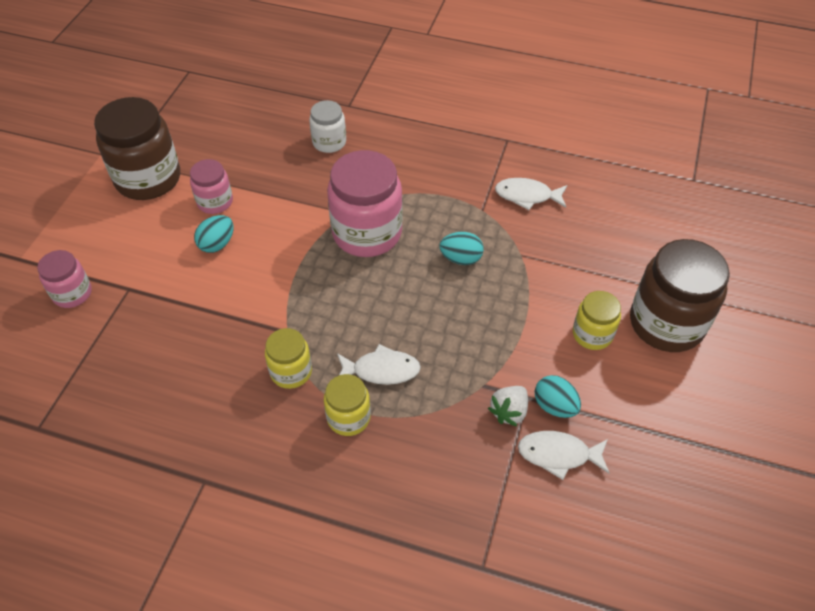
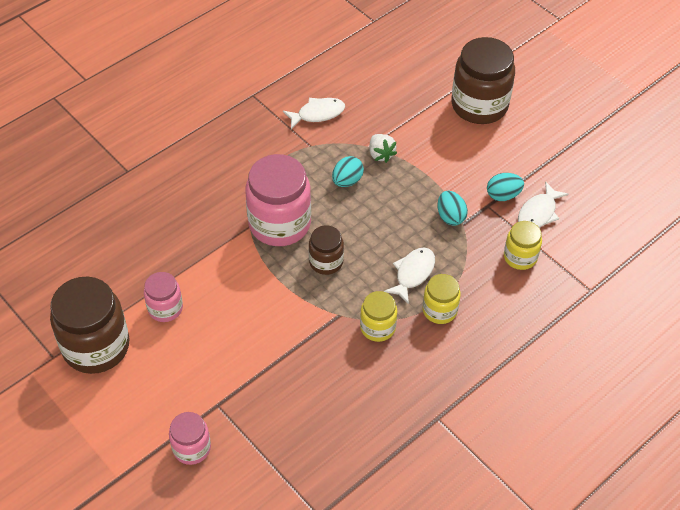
camera: 60 degrees left, 0 degrees up
(217, 244) = (215, 325): turquoise egg -> turquoise egg (450, 217)
(329, 142) = (160, 203): white jar -> none
(346, 290) = (326, 262): none -> brown jar
(509, 411) = (492, 221): white strawberry -> white strawberry (381, 154)
(527, 196) = (317, 114): white fish -> white fish turned 150 degrees counterclockwise
(592, 334) = (462, 146): yellow jar -> yellow jar (520, 257)

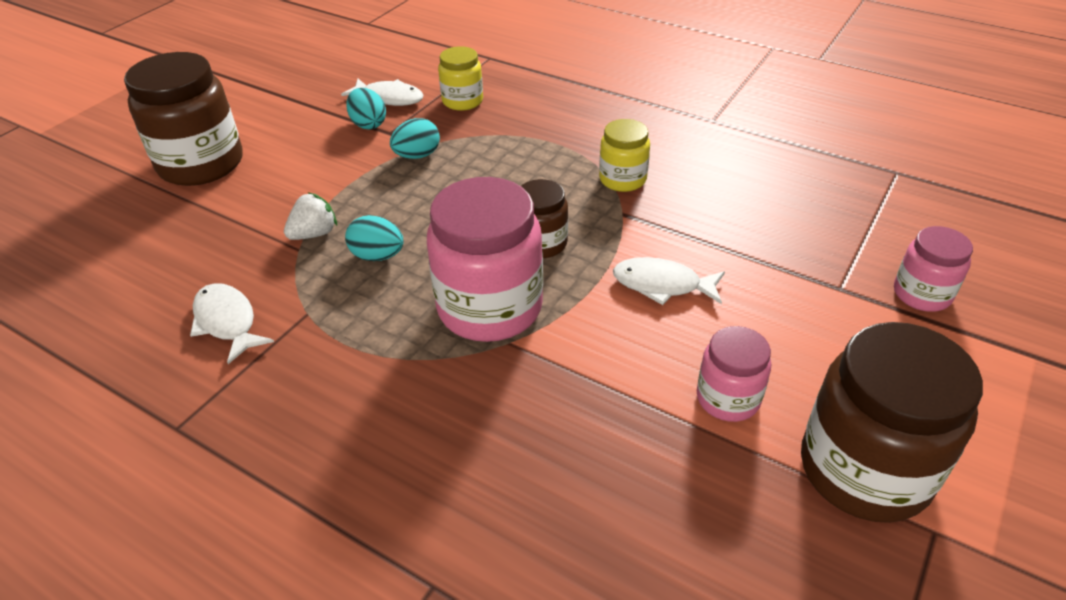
camera: 105 degrees left, 10 degrees down
(413, 273) = (524, 168): white fish -> white fish (662, 285)
(439, 310) = (569, 140): yellow jar -> none

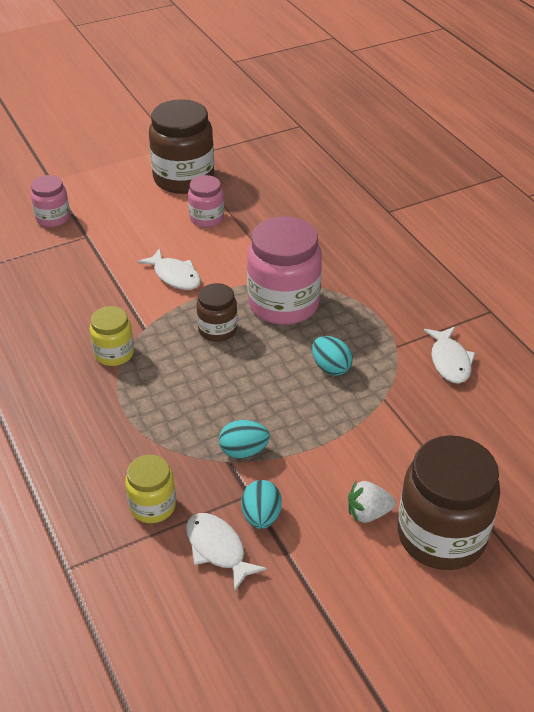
camera: 150 degrees left, 0 degrees up
(314, 234) = (367, 406): white strawberry -> white strawberry (368, 513)

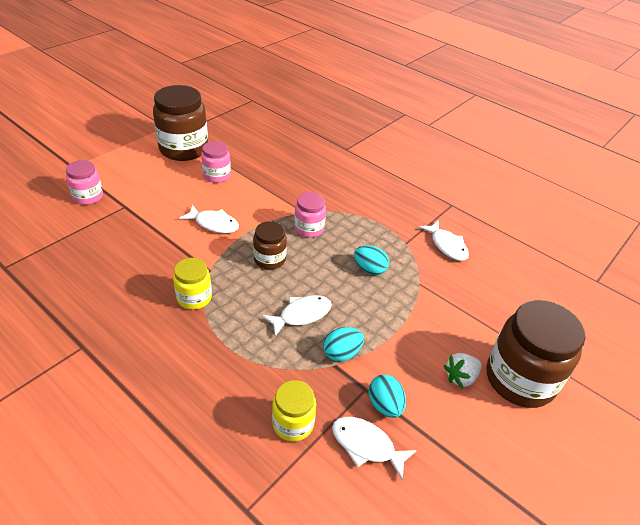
camera: 25 degrees left, 0 degrees up
(221, 399) = (301, 315): none -> white fish
(283, 304) = (309, 229): pink jar -> pink jar, size x0.54

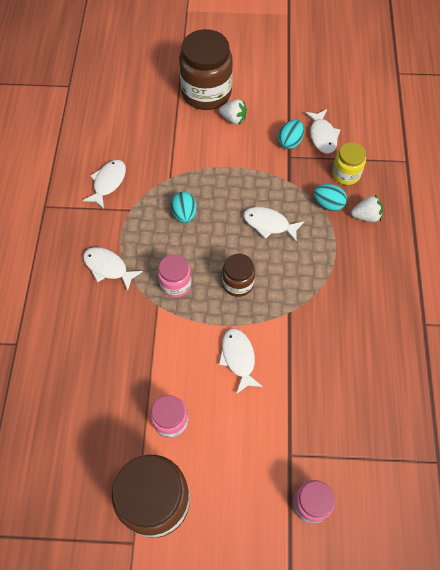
camera: 125 degrees left, 20 degrees up
(194, 298) = (322, 298): yellow jar -> none
(226, 397) = (366, 216): none -> white strawberry
(341, 353) = (276, 183): turquoise egg -> turquoise egg (328, 204)
(361, 206) = (108, 267): none -> white fish

